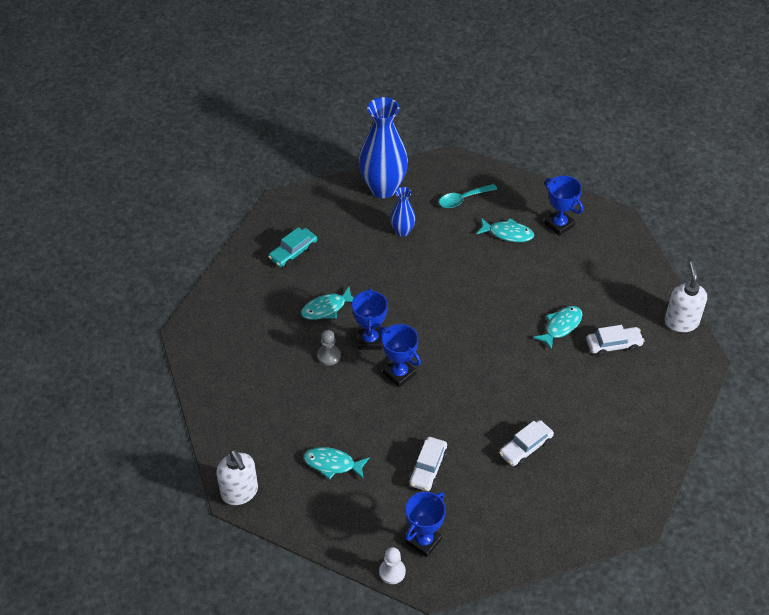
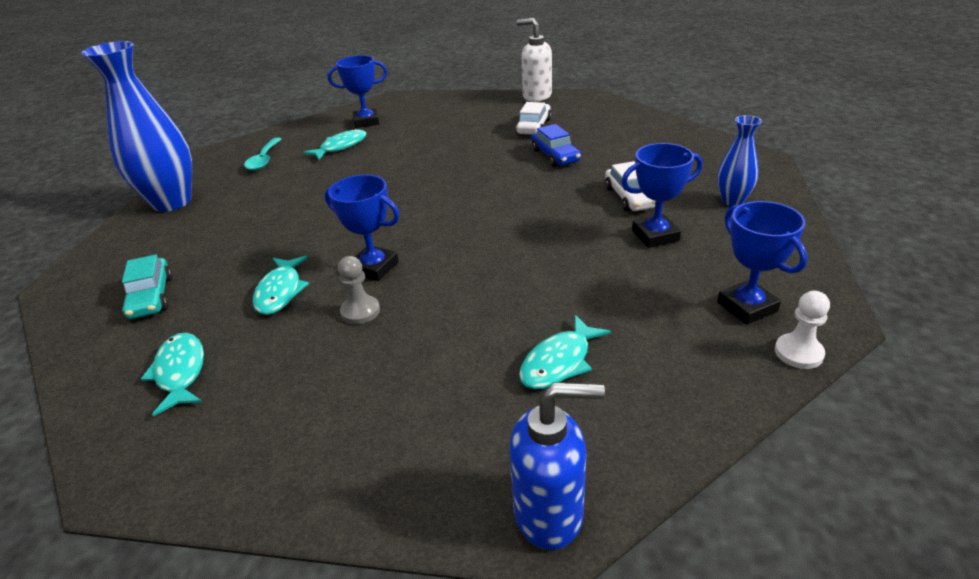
camera: 60 degrees left, 15 degrees down
(240, 492) = (549, 513): white soap dispenser -> blue soap dispenser
(399, 374) = (450, 257): blue trophy -> blue trophy (655, 236)
(402, 231) = (248, 204): blue vase -> blue vase (732, 201)
(428, 468) = (620, 272): white car -> none
(561, 326) = (486, 145): turquoise fish -> turquoise fish (180, 372)
(568, 379) = (555, 156): none -> blue car

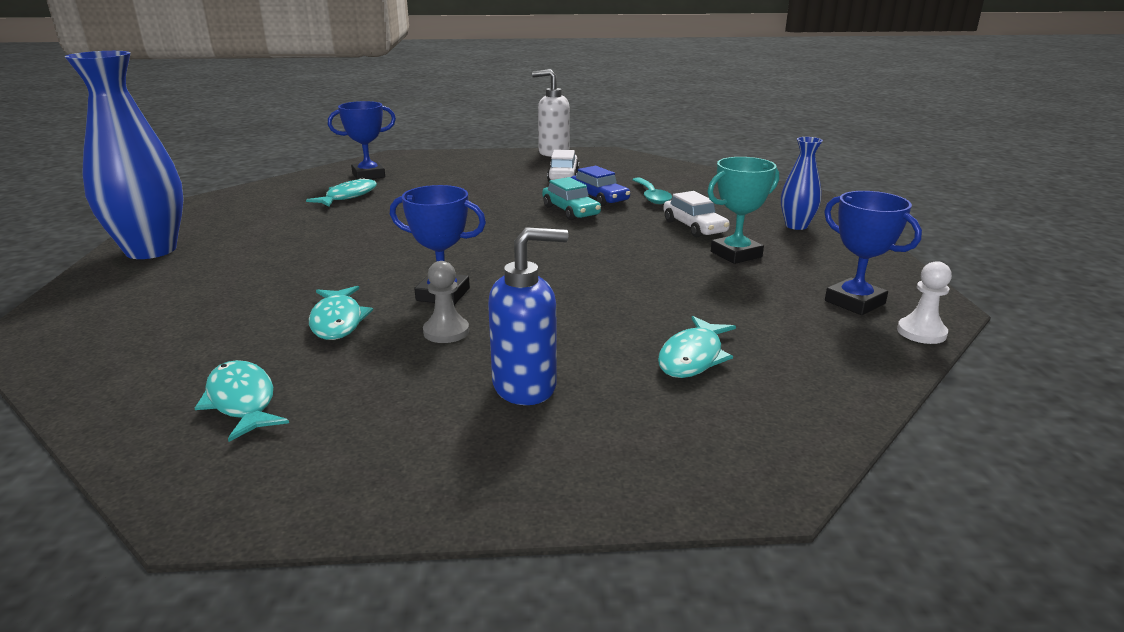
camera: 15 degrees left, 10 degrees down
(151, 297) = (166, 336): turquoise car -> turquoise car (570, 211)
(264, 160) = (257, 210): turquoise spoon -> turquoise spoon (651, 196)
(549, 513) = (750, 478): blue soap dispenser -> blue soap dispenser (525, 386)
(655, 236) = (736, 254): blue trophy -> turquoise trophy

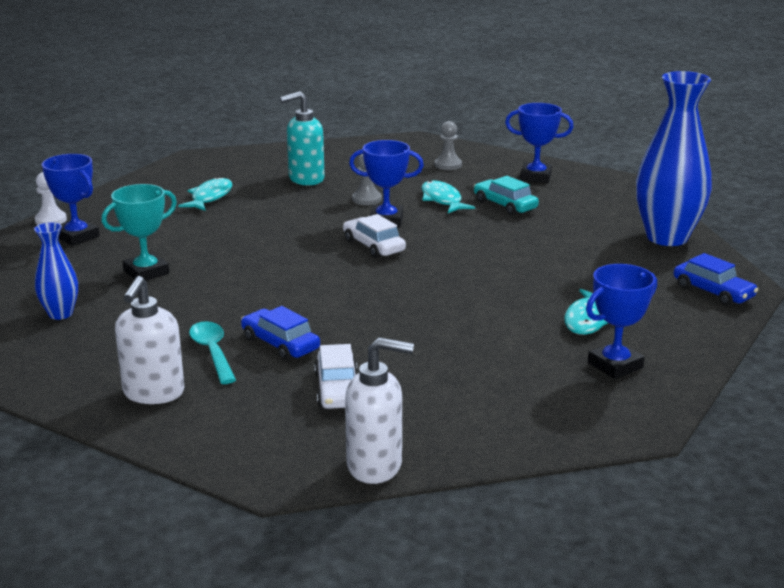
camera: 170 degrees right, 0 degrees up
(138, 355) = (535, 177): none -> blue trophy
(214, 206) = (713, 292): none -> blue car
(242, 401) = (448, 165): turquoise fish -> grey pawn
(525, 386) = (306, 179): blue soap dispenser -> turquoise soap dispenser
(570, 211) = (310, 317): turquoise car -> turquoise car (505, 205)
(688, 181) = (153, 393): none -> white soap dispenser
(694, 227) = (174, 303): white car -> white car (373, 246)

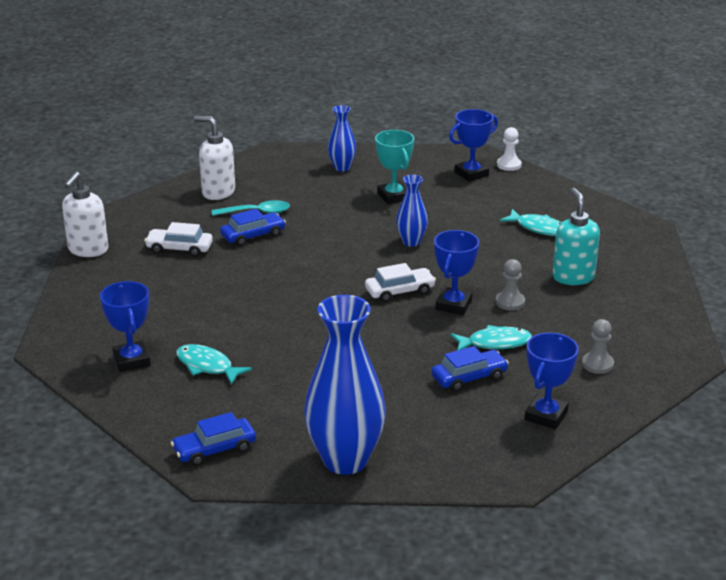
camera: 105 degrees right, 5 degrees up
(262, 251) = (411, 242): none -> blue vase
(505, 205) = (469, 377): turquoise car -> blue car

